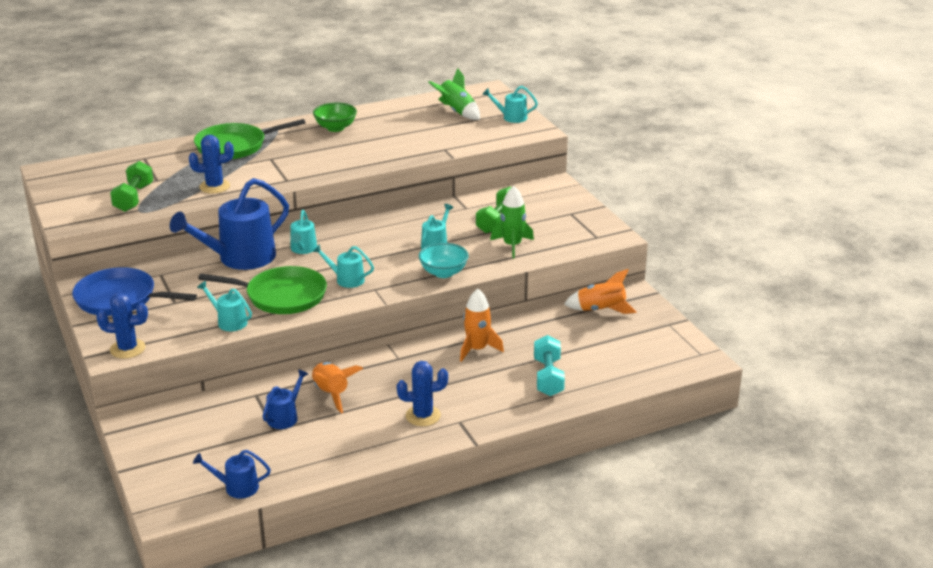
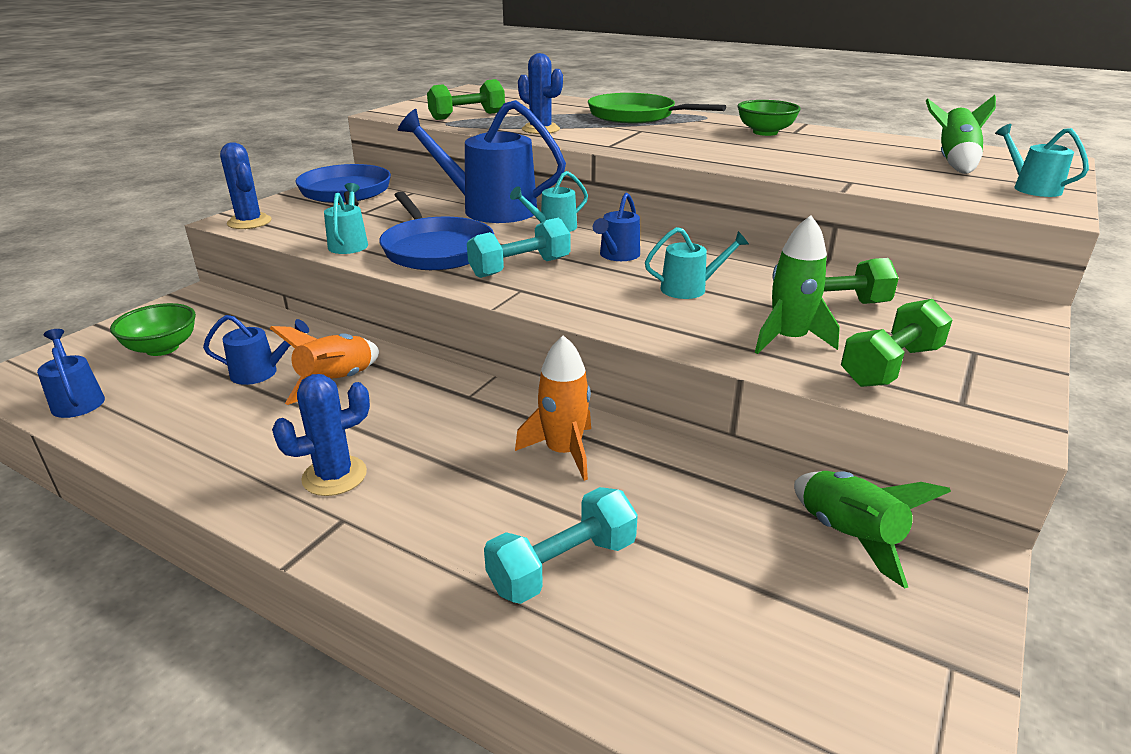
camera: 55 degrees right, 0 degrees up
(201, 447) = (162, 348): none -> green bowl
(282, 296) = (436, 249): green pan -> blue pan
(346, 279) = (520, 268): turquoise watering can -> turquoise dumbbell
(371, 247) = (617, 255): none -> blue watering can
(423, 416) = (334, 476): blue cactus -> blue cactus turned 75 degrees counterclockwise
(443, 273) = (628, 317): turquoise bowl -> none
(558, 236) = (890, 366): none -> green dumbbell
(601, 310) = (848, 536): orange rocket -> green rocket

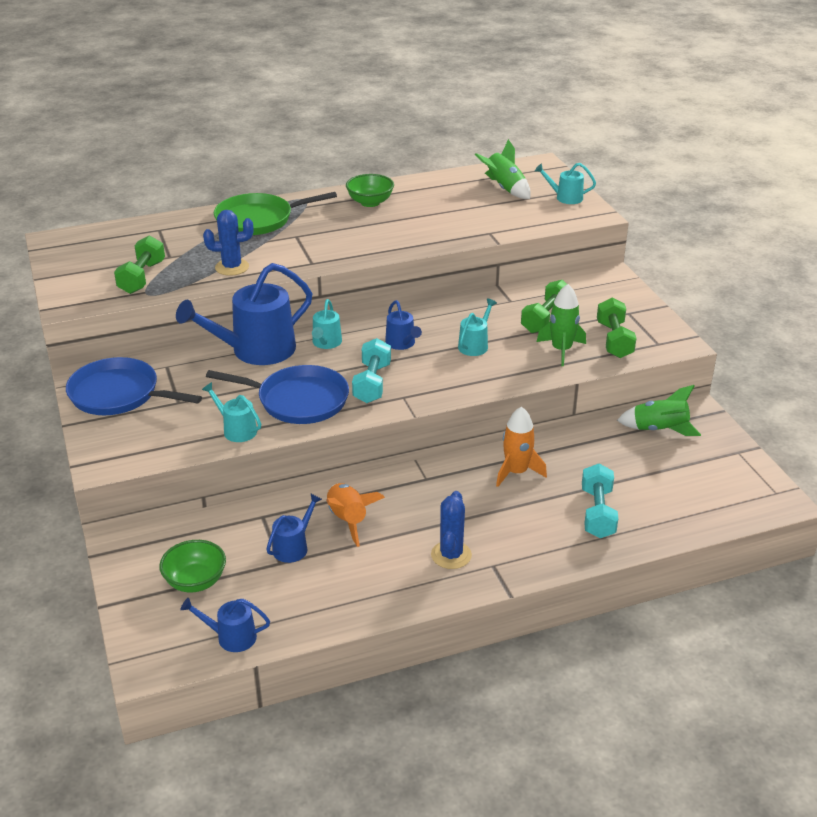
camera: 50 degrees left, 5 degrees up
(249, 222) = (120, 458): blue cactus -> none

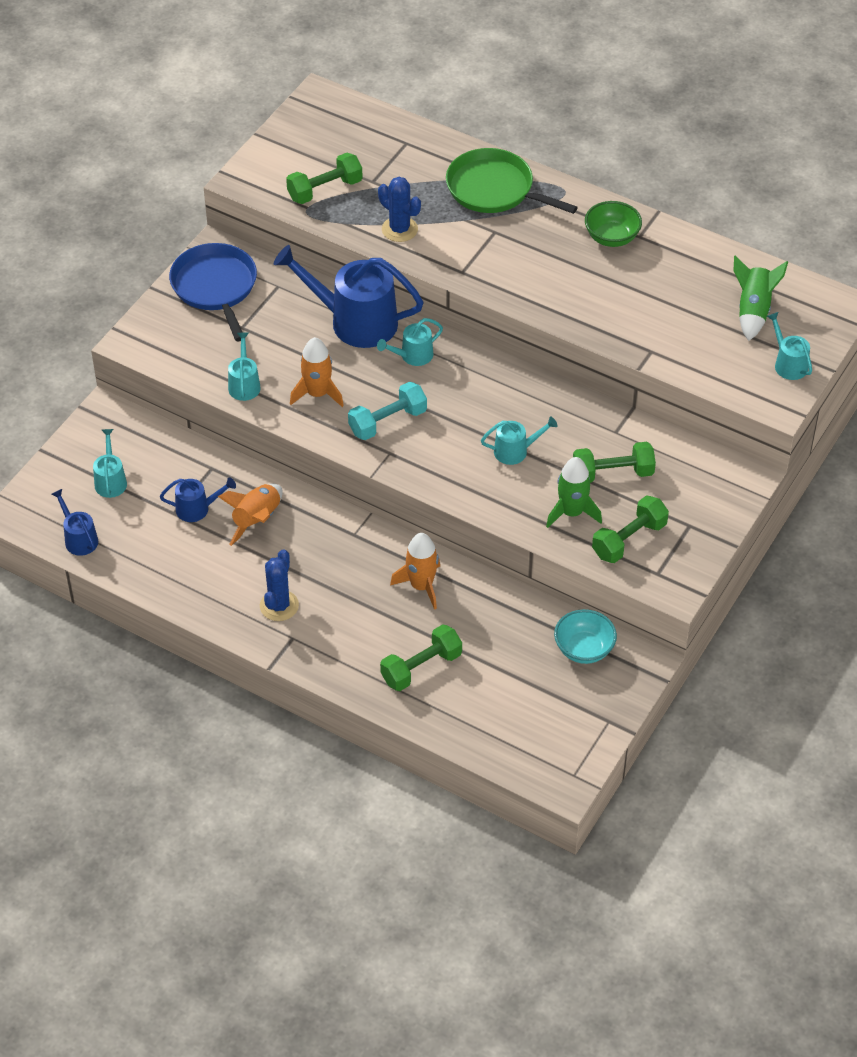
camera: 50 degrees right, 15 degrees up
(195, 581) = (110, 481): green bowl -> turquoise watering can
(298, 400) = (317, 393): blue pan -> orange rocket
(402, 343) = (465, 403): blue watering can -> none
(451, 555) = (279, 606): blue cactus -> blue cactus turned 45 degrees counterclockwise
(597, 513) = (421, 668): turquoise dumbbell -> green dumbbell
(659, 430) = (584, 649): green rocket -> turquoise bowl

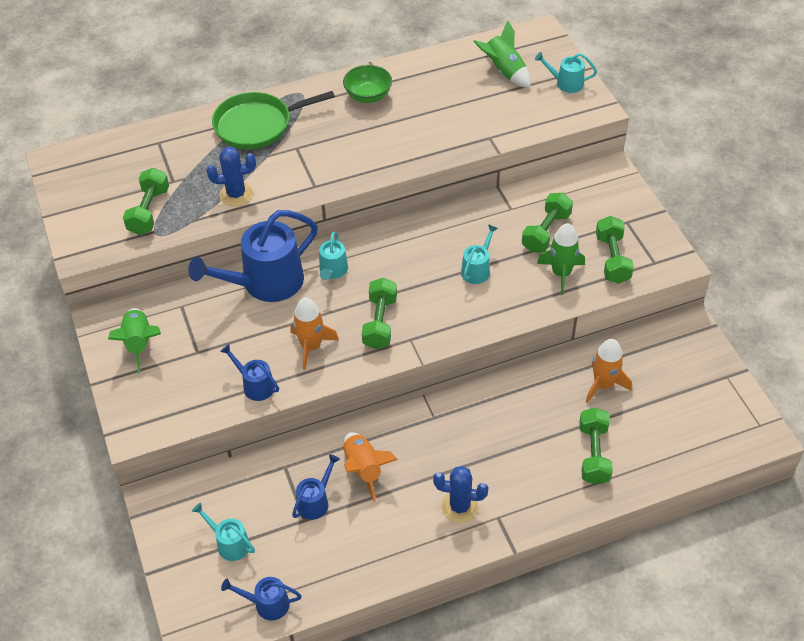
camera: 50 degrees left, 0 degrees up
(215, 287) = (139, 344): blue pan -> green rocket
(244, 384) = (255, 385): turquoise watering can -> blue watering can
(279, 606) = (459, 507): blue cactus -> blue cactus turned 45 degrees counterclockwise
(387, 422) = (380, 322): turquoise dumbbell -> green dumbbell
(421, 586) = (518, 407): orange rocket -> orange rocket (603, 385)
(584, 649) = (653, 351): turquoise bowl -> none

